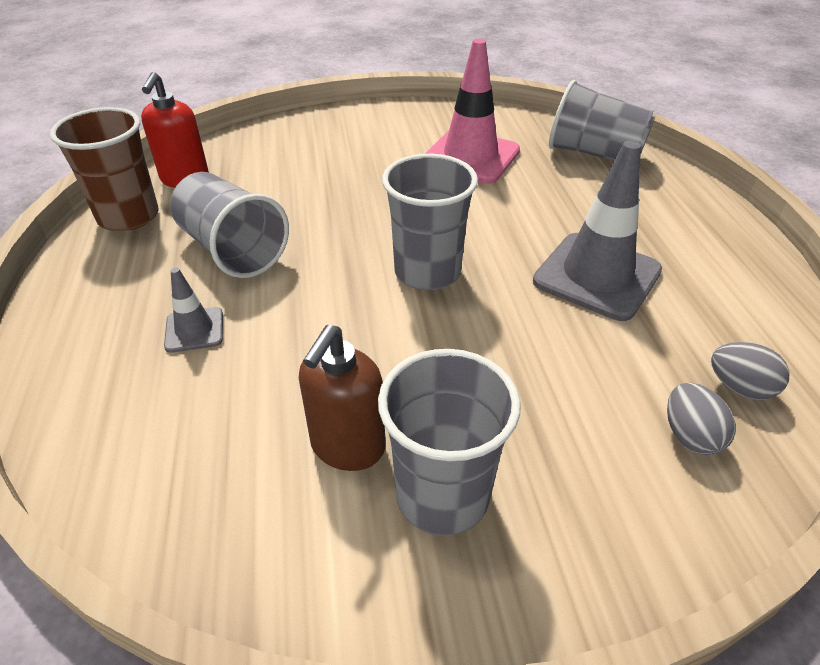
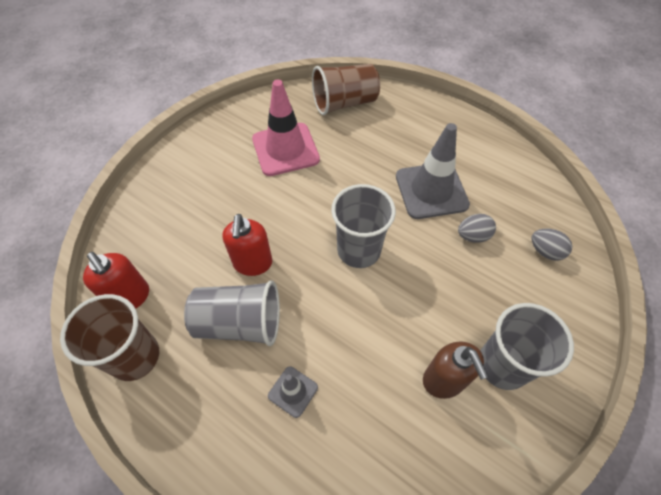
camera: 45 degrees left, 15 degrees up
(309, 217) = (253, 263): none -> red soap dispenser
(594, 154) = (344, 103): grey cup -> brown cup
(739, 387) = (537, 211): grey egg -> grey egg (473, 236)

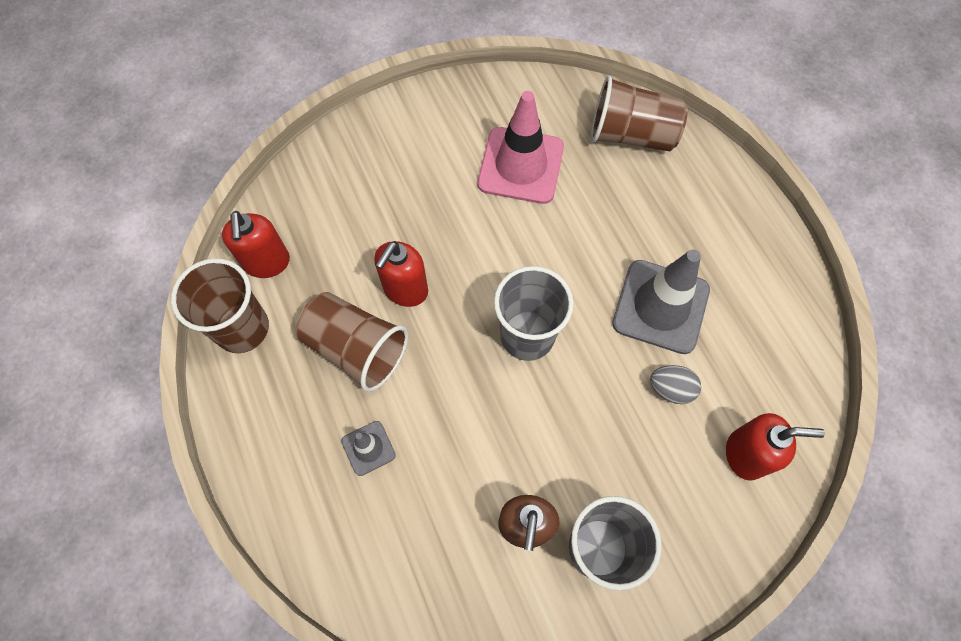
camera: 30 degrees right, 10 degrees up
(239, 323) = (356, 348): grey cup -> brown cup
(545, 251) = (745, 454): grey egg -> red soap dispenser

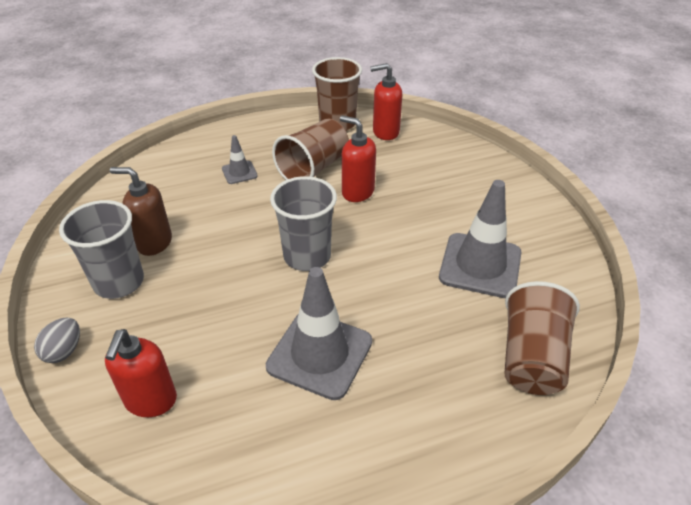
camera: 95 degrees right, 25 degrees down
(521, 165) = (480, 265): pink traffic cone -> grey traffic cone
(671, 389) = (233, 349): grey egg -> grey egg (64, 351)

